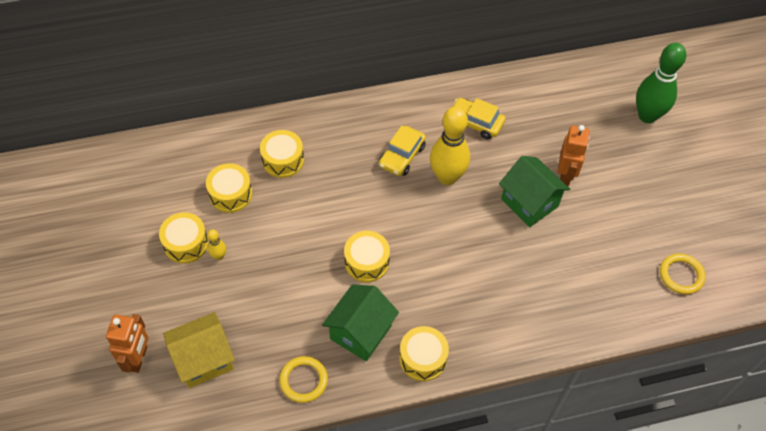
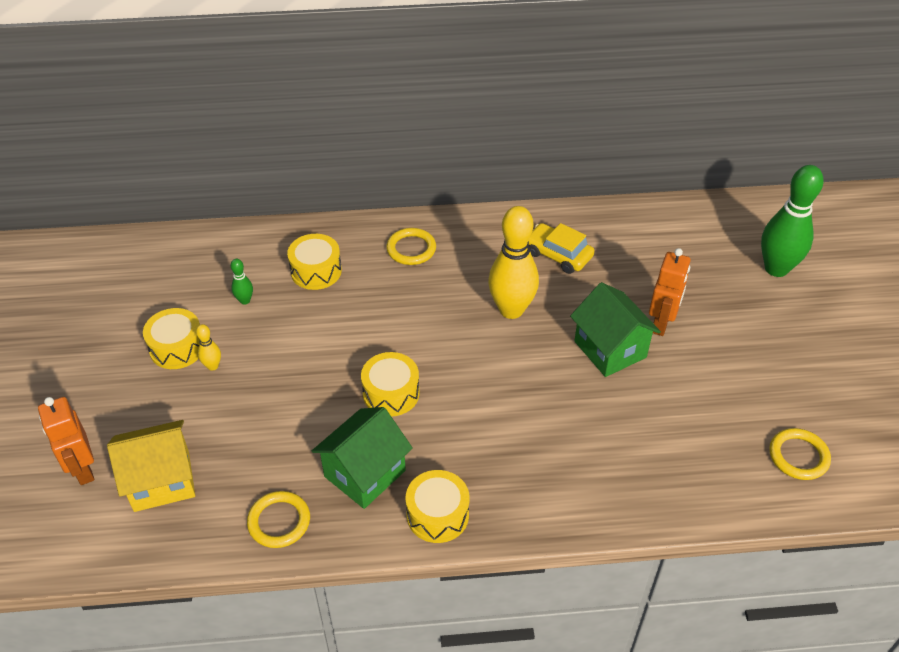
camera: 10 degrees right, 10 degrees down
(138, 359) = (83, 469): orange robot -> orange robot turned 135 degrees clockwise
(230, 194) = (245, 300): yellow drum -> green bowling pin
(356, 131) = (411, 249): none -> yellow ring
(402, 156) = (460, 281): yellow car -> none

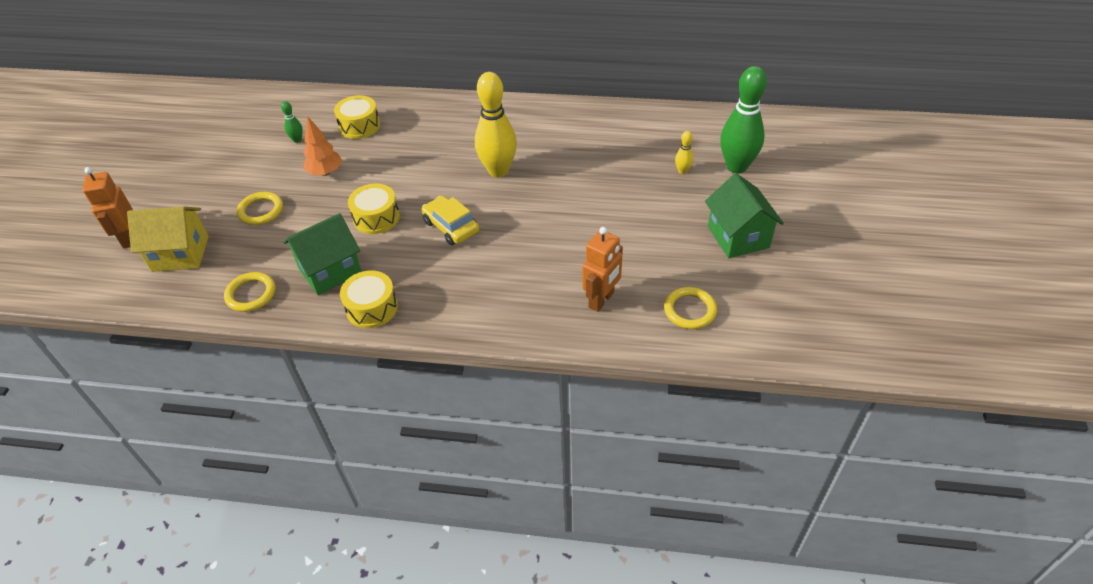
camera: 15 degrees right, 0 degrees up
(177, 348) = (233, 166): yellow drum -> none
(212, 366) = (253, 181): yellow bowling pin -> yellow bowling pin (682, 171)
(300, 341) = (325, 172): none -> orange tree
(411, 249) = (439, 119): yellow ring -> yellow ring (261, 211)
(558, 255) = (555, 136): yellow car -> yellow car (451, 227)
(610, 349) = (565, 209): green house -> green house (738, 237)
(661, 324) = (617, 196): orange robot -> orange robot (601, 300)

